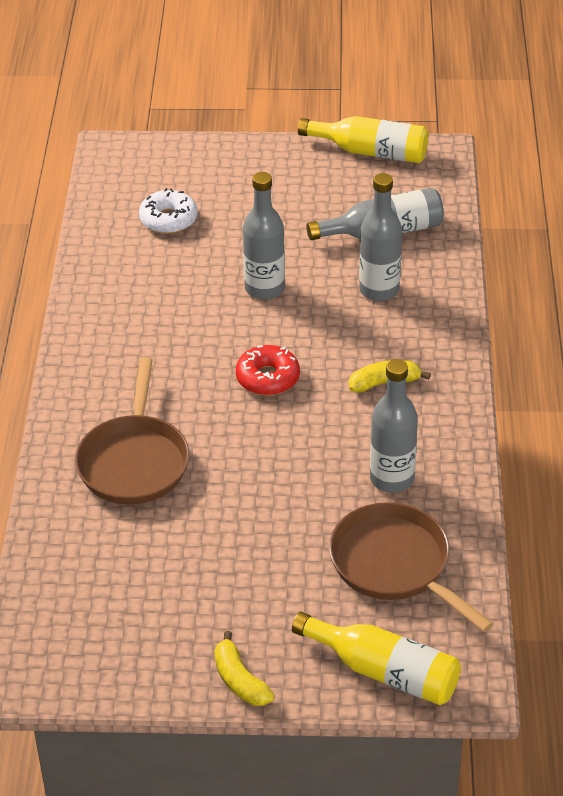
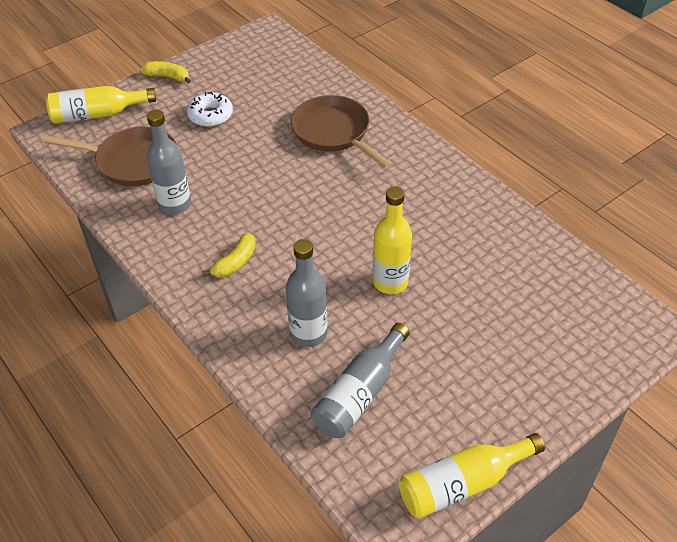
camera: 140 degrees right, 5 degrees up
(168, 219) = (526, 295): white donut -> white donut (210, 115)
(264, 288) = (390, 282): grey bottle -> yellow bottle
(267, 378) = (314, 220): red donut -> none

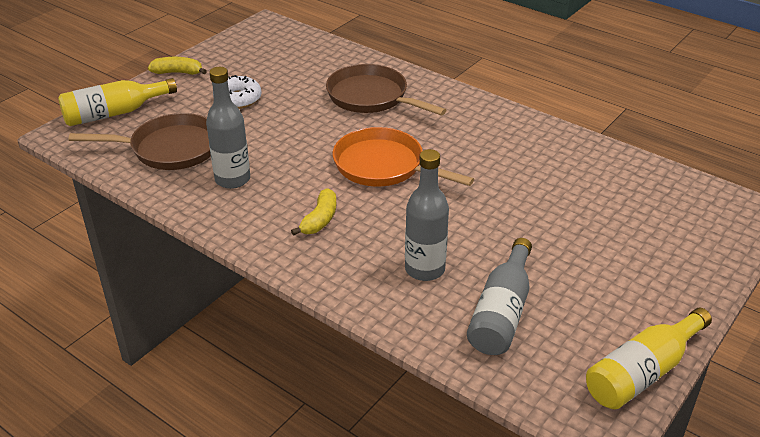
camera: 15 degrees left, 10 degrees down
(315, 214) = (384, 166): none -> orange pan
(390, 282) = (486, 212): yellow bottle -> none

